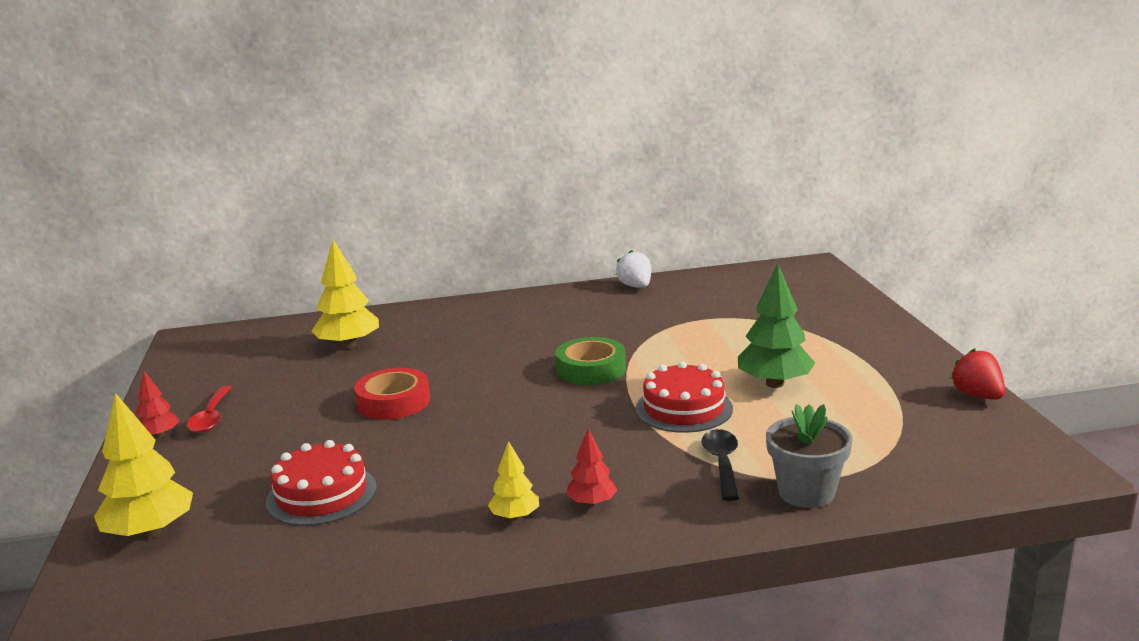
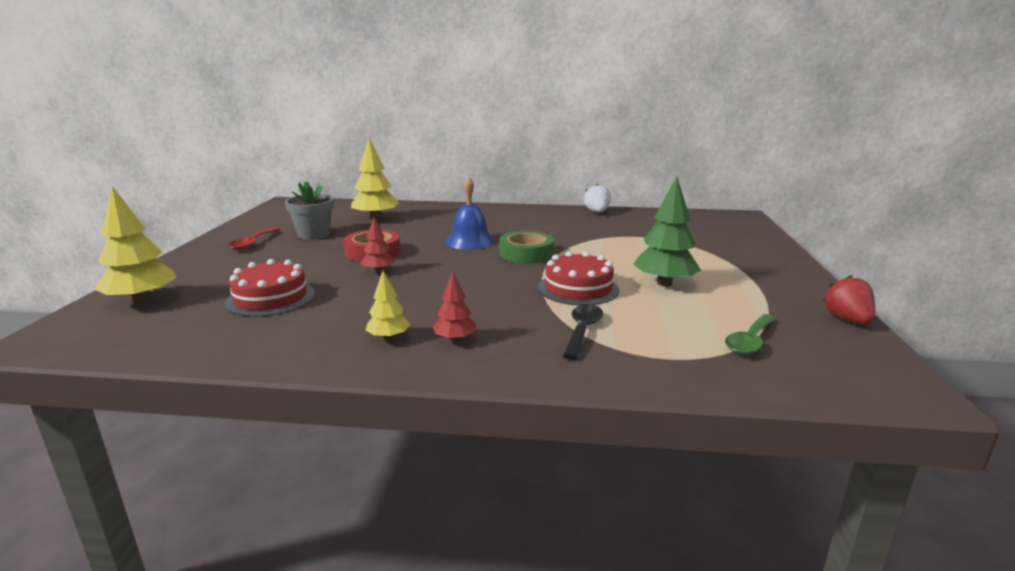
camera: 15 degrees right, 0 degrees up
(159, 436) = (212, 248): red tree -> red tree (378, 271)
(506, 362) = (470, 241): none -> blue bell
(806, 492) = (642, 366): grey flower pot -> grey flower pot (314, 234)
(896, 441) = (750, 341): none -> green spoon

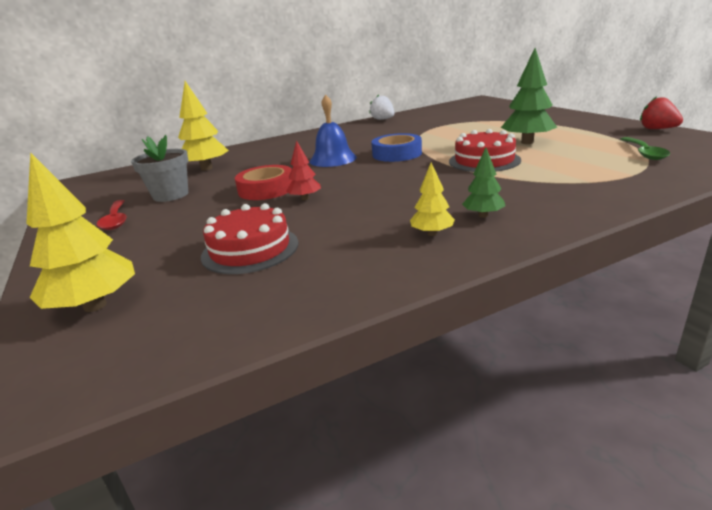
camera: 30 degrees left, 5 degrees up
(455, 339) = (483, 215): red tree -> green tree
(526, 254) = (397, 154): green tape -> blue tape
(582, 331) = (548, 180): black spoon -> none

